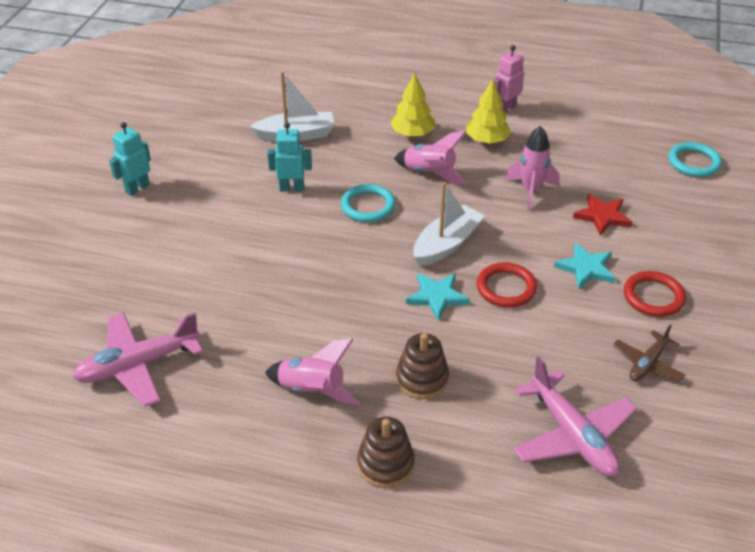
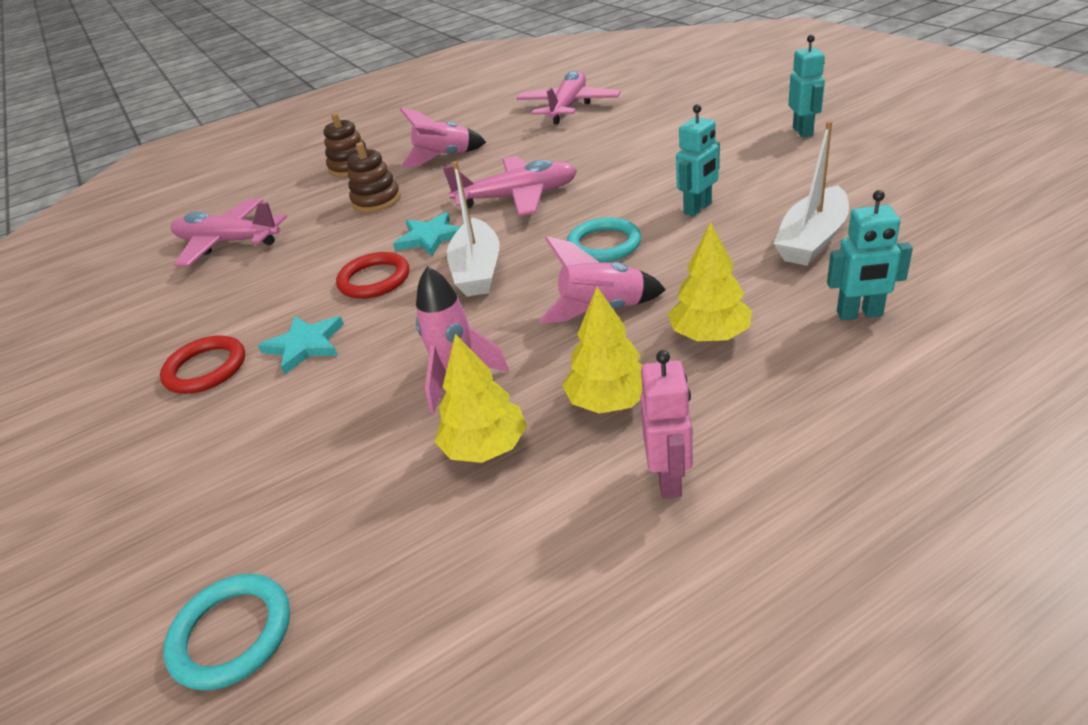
camera: 140 degrees right, 5 degrees down
(343, 285) = (517, 197): none -> pink plane
(354, 102) = (859, 314): none -> turquoise robot
(552, 158) = (485, 447): none -> yellow tree
(602, 216) = (331, 414): red star -> none
(647, 364) = (185, 314): brown plane -> none

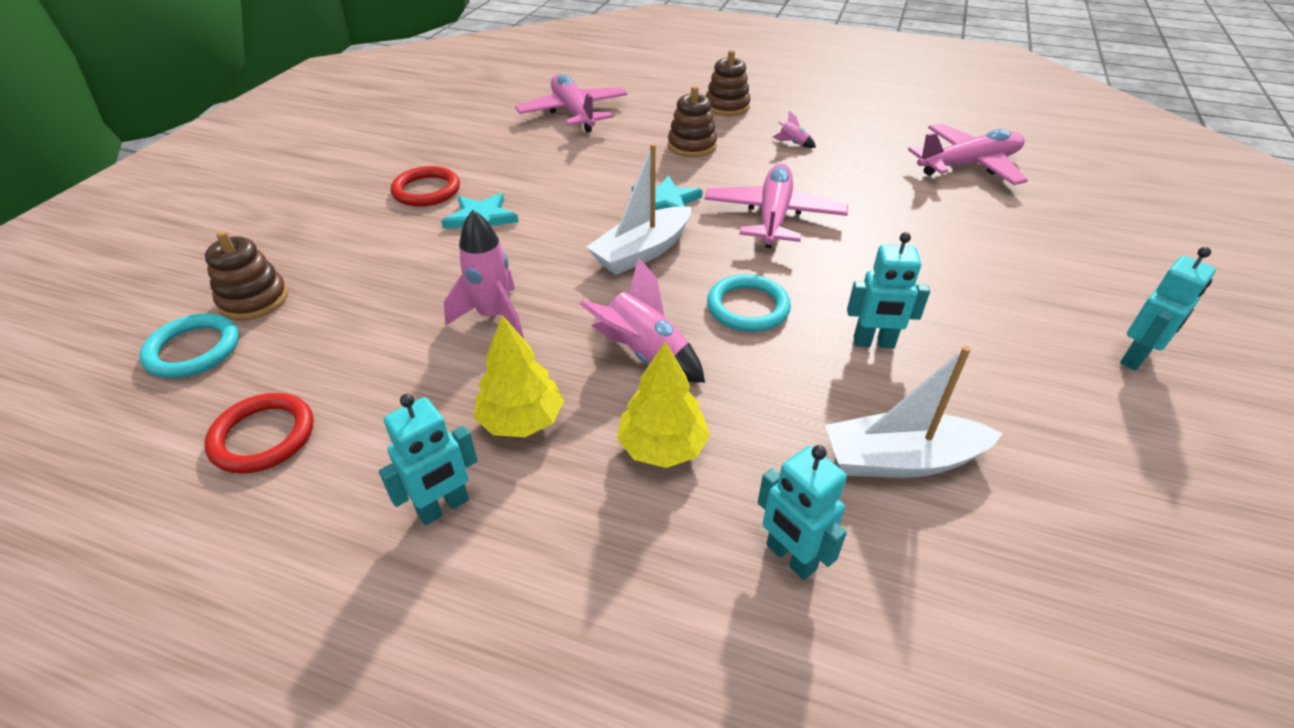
camera: 45 degrees right, 5 degrees up
(208, 555) = (254, 300): none -> brown stacking toy
(374, 279) = (584, 205): red ring -> red ring (263, 436)
(444, 158) = (793, 143): pink rocket -> pink rocket, size x0.48
(485, 447) = (423, 374): yellow tree -> none
(517, 197) = (773, 216): pink plane -> pink plane turned 120 degrees counterclockwise
(669, 479) = (444, 507): pink robot -> turquoise robot

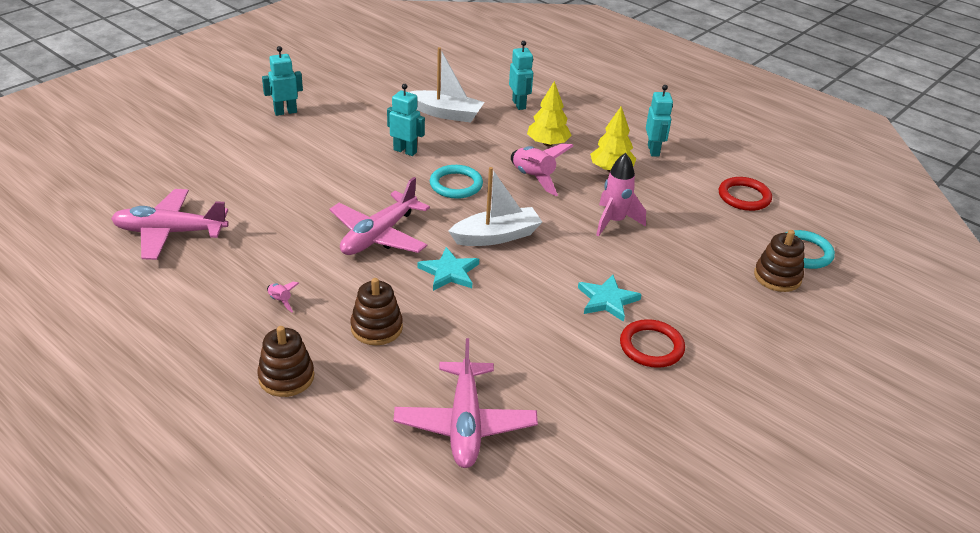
camera: 160 degrees left, 5 degrees down
(444, 507) = (653, 150): turquoise robot -> turquoise robot turned 105 degrees clockwise

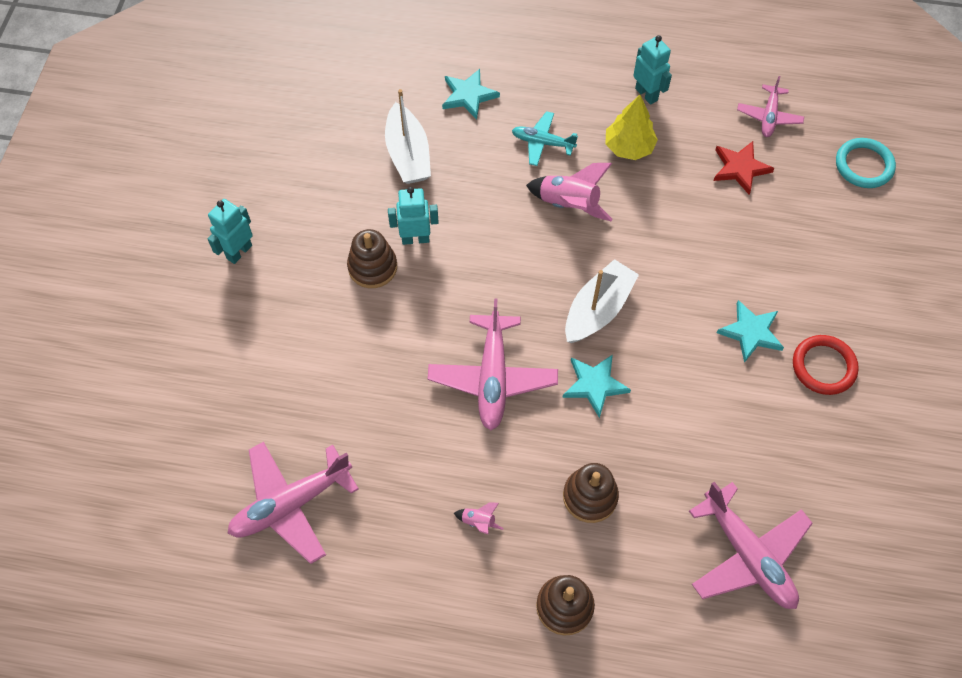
camera: 30 degrees left, 25 degrees up
(446, 113) = (408, 154): white boat -> white boat turned 90 degrees clockwise
(456, 185) = (505, 259): turquoise ring -> none
(519, 104) = (468, 95): turquoise robot -> turquoise star
(548, 143) = (542, 143): yellow tree -> turquoise plane
(614, 222) = (684, 223): pink rocket -> none
(691, 213) = (740, 168): none -> red star
(744, 197) = (769, 116): red ring -> pink plane
(777, 277) = (863, 212): brown stacking toy -> brown stacking toy (372, 267)

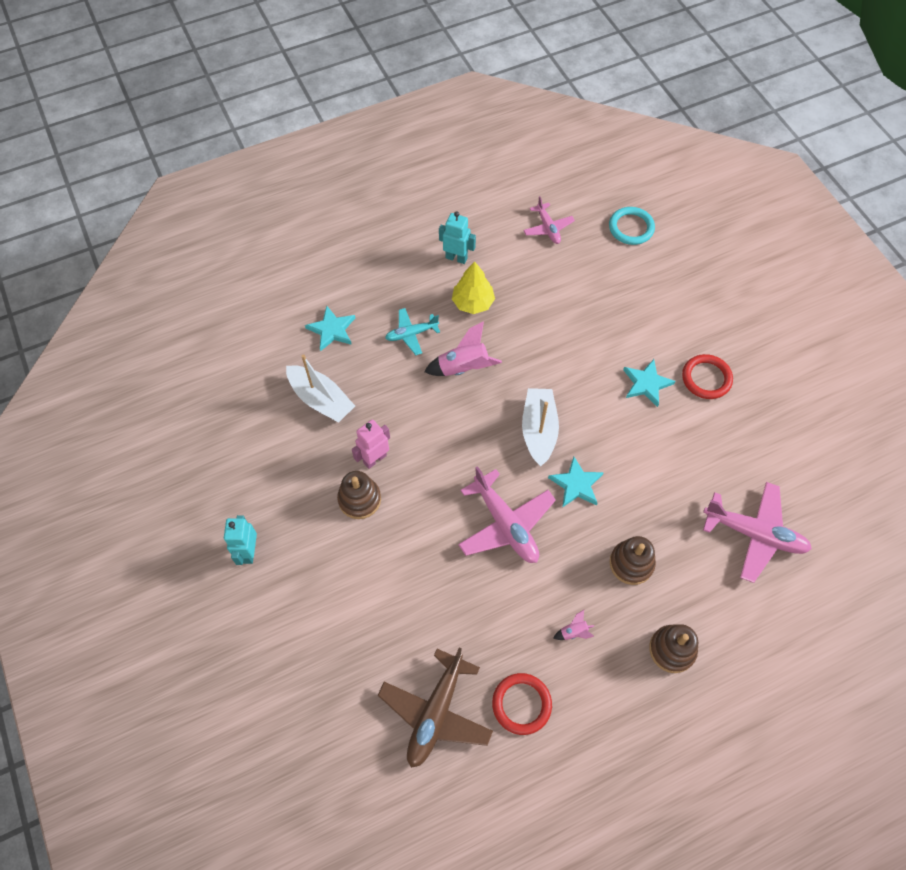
camera: 35 degrees left, 0 degrees up
(291, 504) = (436, 712): pink plane -> brown plane
(375, 552) = (521, 704): none -> red ring
(415, 239) = (374, 459): turquoise robot -> pink robot
(740, 168) = (556, 275): red star -> none

